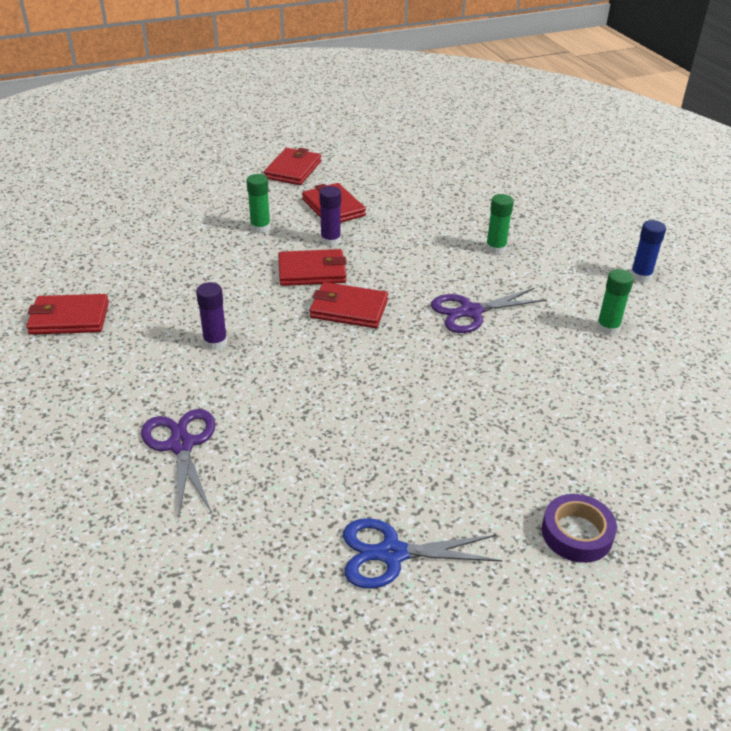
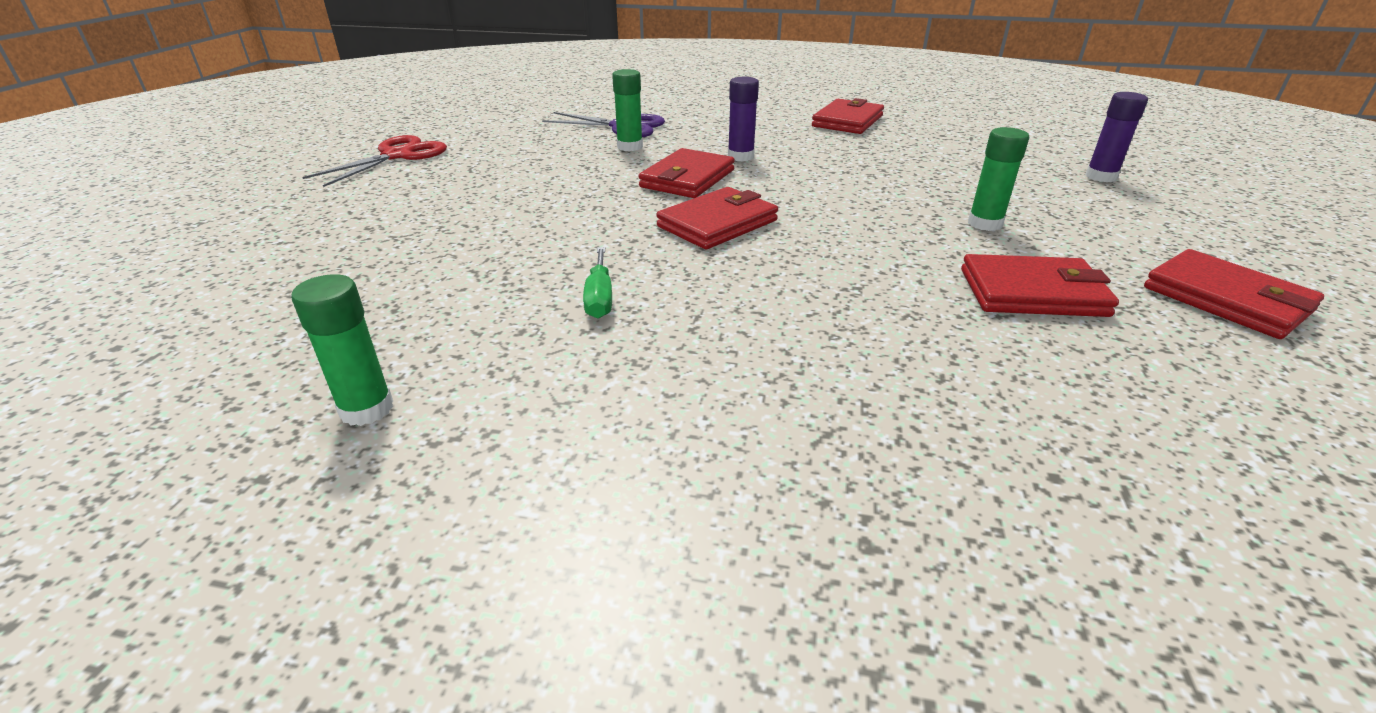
camera: 125 degrees right, 5 degrees down
(312, 271) = (830, 226): red wallet -> red wallet (687, 179)
(330, 240) = (909, 259): purple glue stick -> purple glue stick (1100, 177)
(392, 554) = (397, 156): blue scissors -> red scissors
(470, 312) = (599, 298): purple scissors -> green screwdriver
(496, 248) = (746, 410): green glue stick -> green glue stick (630, 147)
(577, 533) = (245, 217): purple tape -> none
(640, 276) = (387, 598): blue glue stick -> none

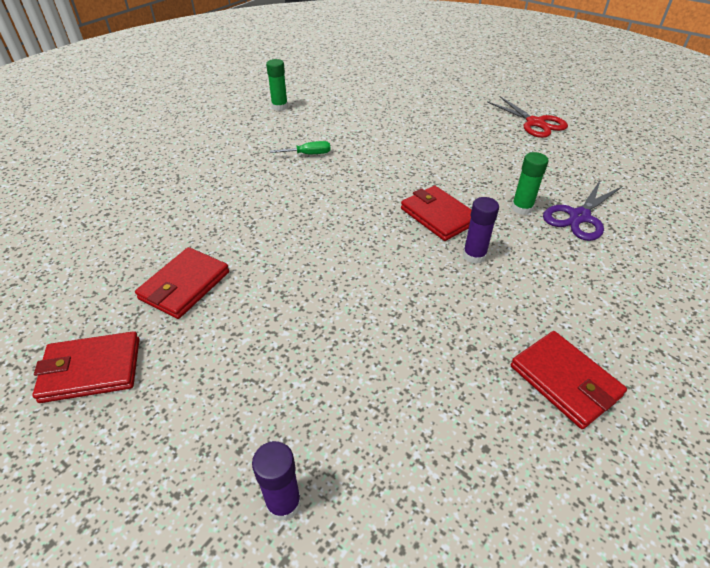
camera: 115 degrees right, 10 degrees up
(599, 298) = (308, 154): green screwdriver -> green screwdriver turned 150 degrees clockwise
(717, 223) = (358, 206): red wallet -> none
(984, 224) = (268, 324): green glue stick -> none

